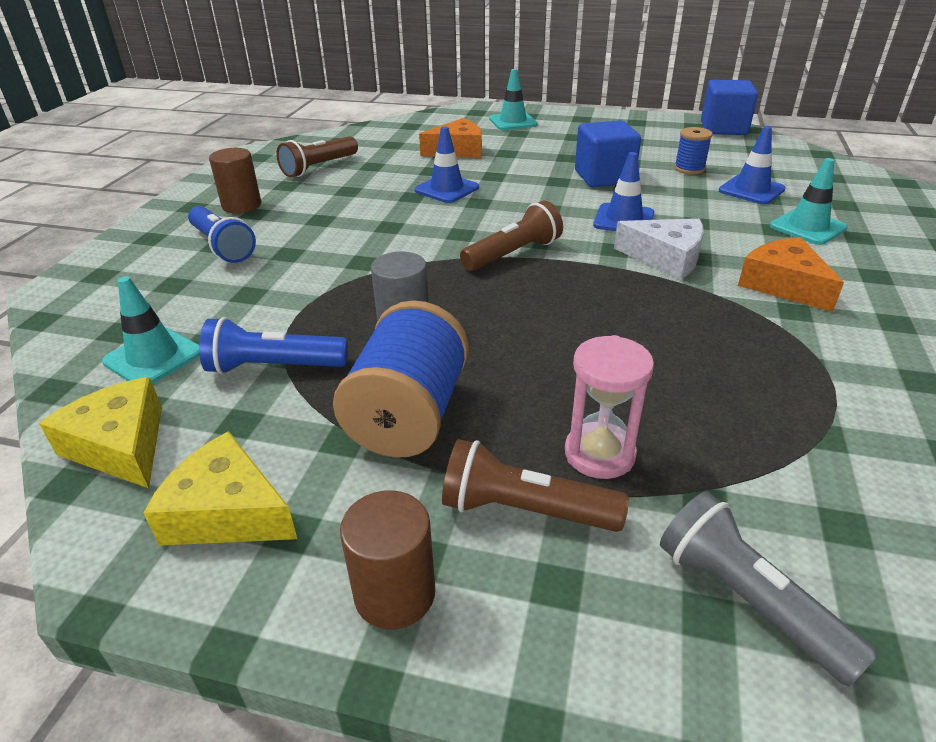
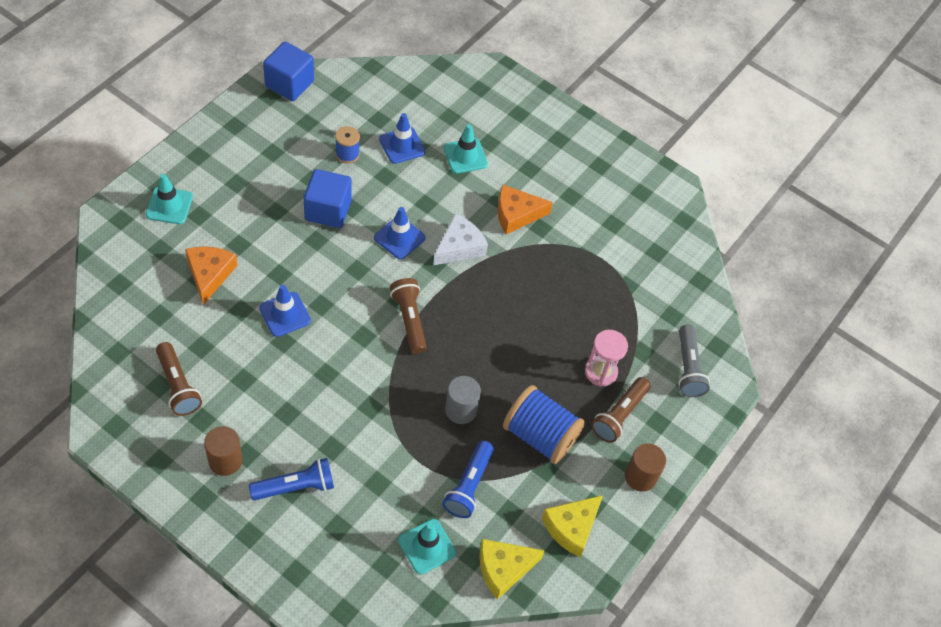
camera: 75 degrees left, 20 degrees up
(747, 600) = (688, 368): grey flashlight -> grey flashlight turned 75 degrees counterclockwise

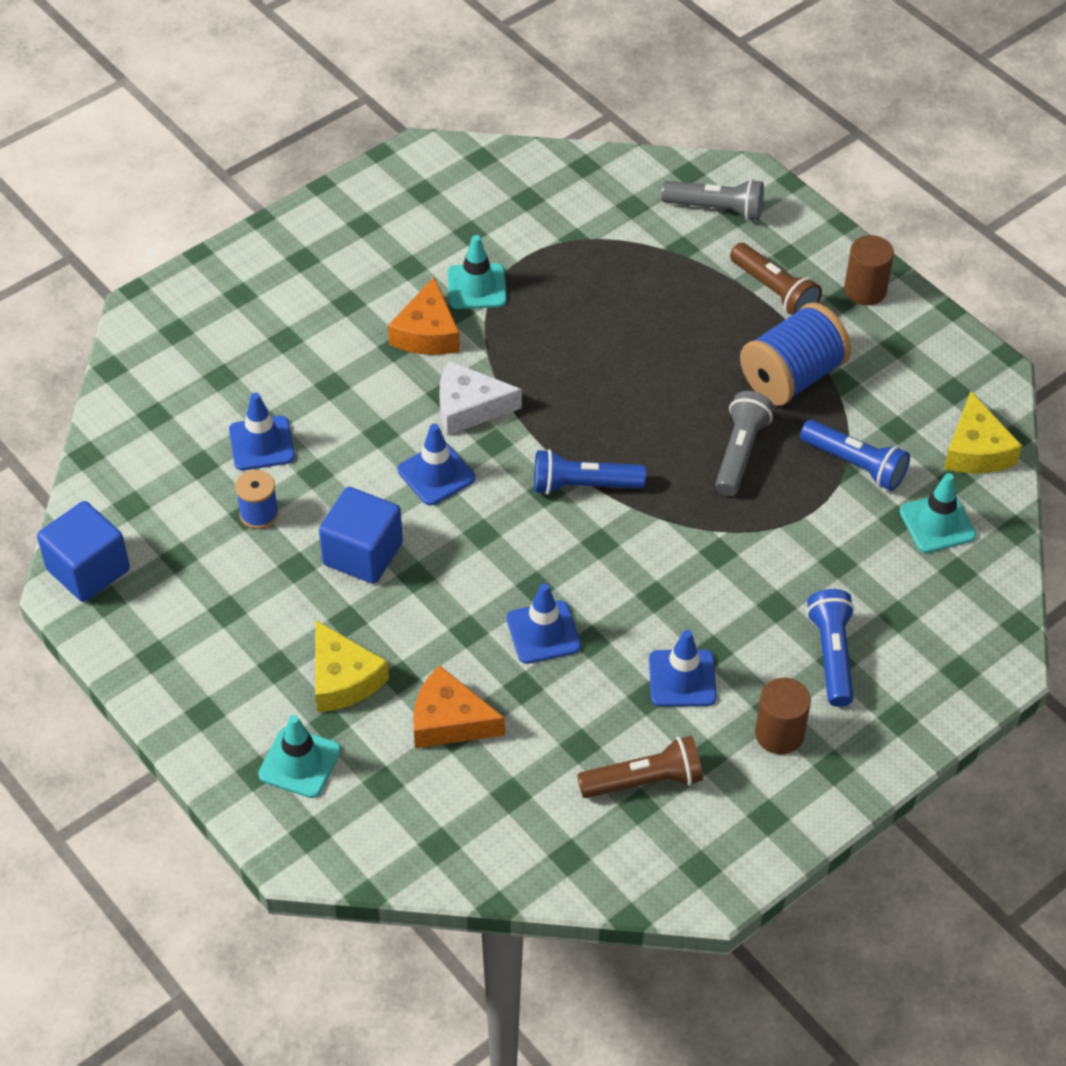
camera: 70 degrees left, 5 degrees down
(261, 397) = (682, 678): none -> blue traffic cone
(409, 320) = (583, 485): brown flashlight -> blue flashlight
(459, 247) = (469, 407): white cheese -> white cheese turned 60 degrees counterclockwise
(461, 410) = (740, 453): grey cylinder -> grey flashlight
(465, 156) = (304, 371): turquoise traffic cone -> turquoise traffic cone (476, 287)
(571, 527) = (927, 372): yellow cheese -> yellow cheese (343, 679)
(601, 372) = (706, 296): pink hourglass -> none

